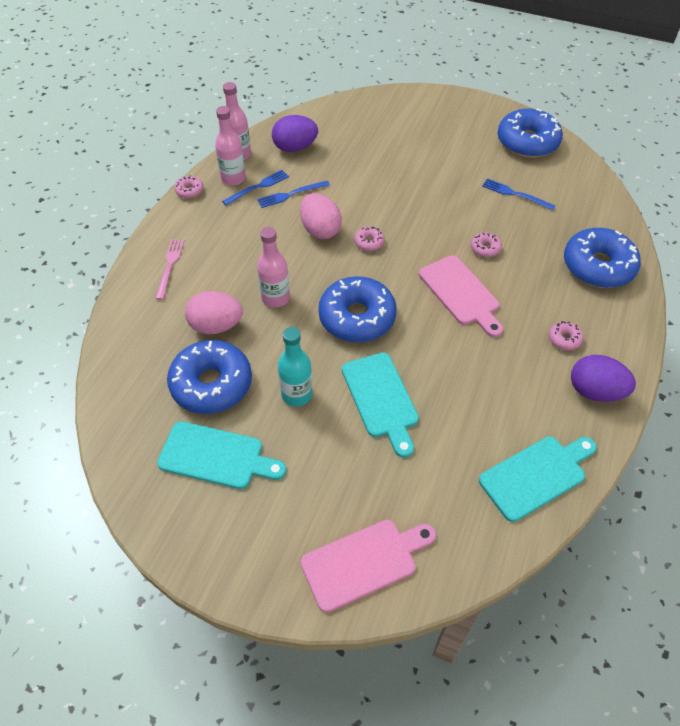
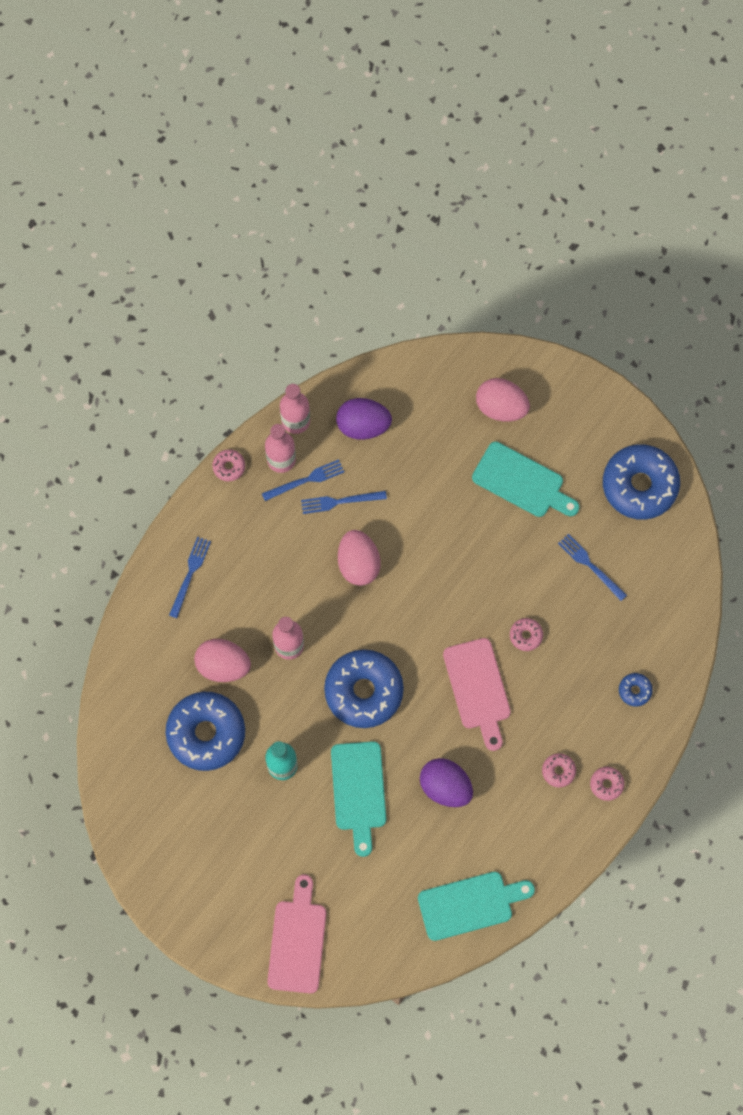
camera: 15 degrees right, 20 degrees up
(170, 266) = (190, 574): pink fork -> blue fork
(216, 456) = (196, 811): turquoise cutting board -> turquoise cutting board (522, 482)
(364, 562) = (297, 941): pink cutting board -> pink cutting board turned 75 degrees counterclockwise
(369, 242) = (405, 595): pink donut -> pink donut (606, 784)
(399, 119) = (501, 407): none -> pink egg
(595, 391) = (561, 836): purple egg -> purple egg (445, 786)
(598, 266) = (635, 690): blue donut -> blue donut, size x0.43

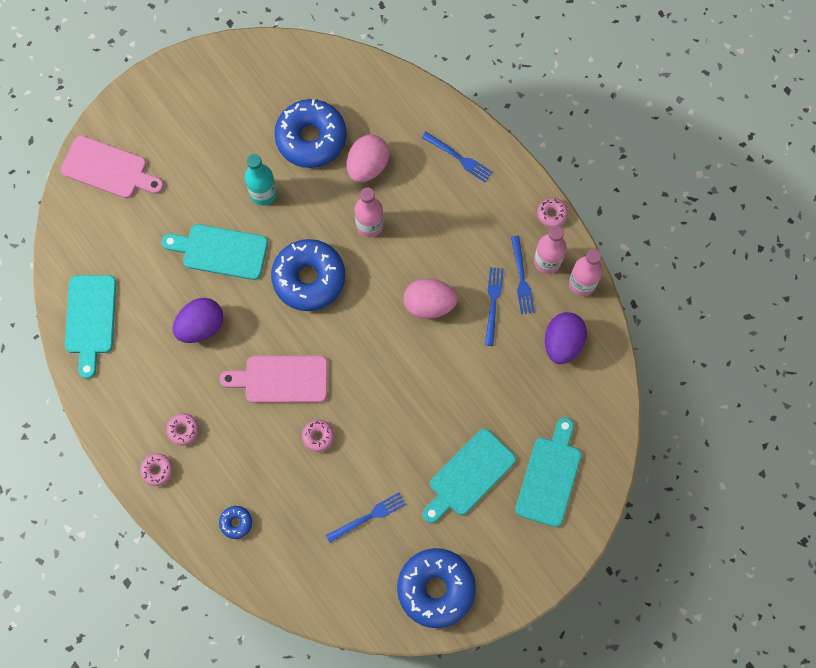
camera: 105 degrees right, 0 degrees up
(501, 407) = (549, 477): pink egg -> turquoise cutting board

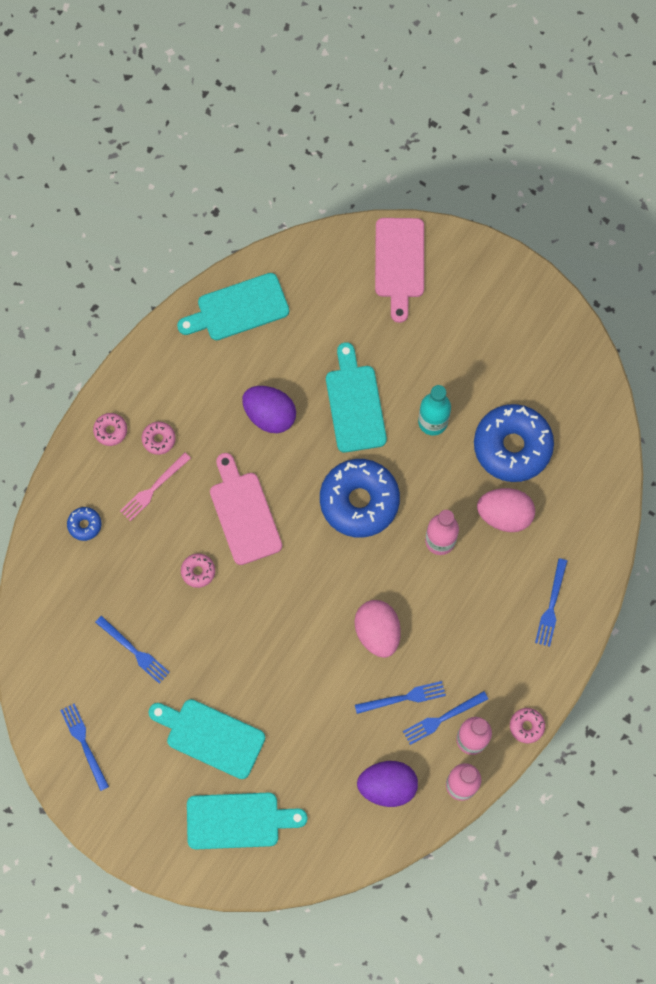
camera: 70 degrees right, 0 degrees up
(226, 450) = (153, 488): none -> pink fork
(436, 589) = (84, 744): blue donut -> blue fork

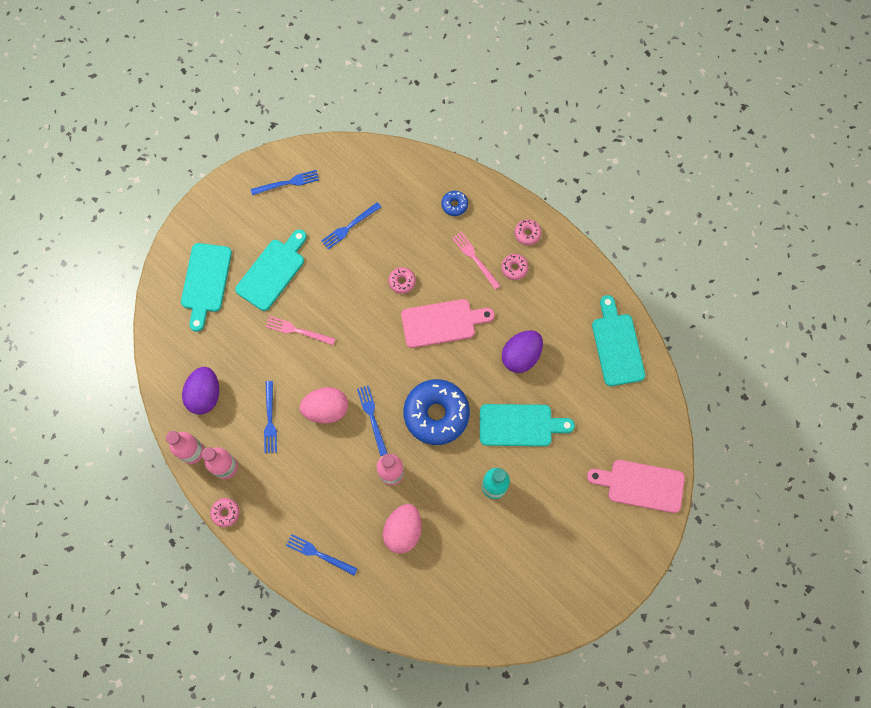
camera: 100 degrees right, 0 degrees up
(284, 688) = (298, 330): none -> pink fork
(442, 718) = (247, 447): blue fork -> blue fork (372, 417)
(512, 446) = (461, 549): blue donut -> none

